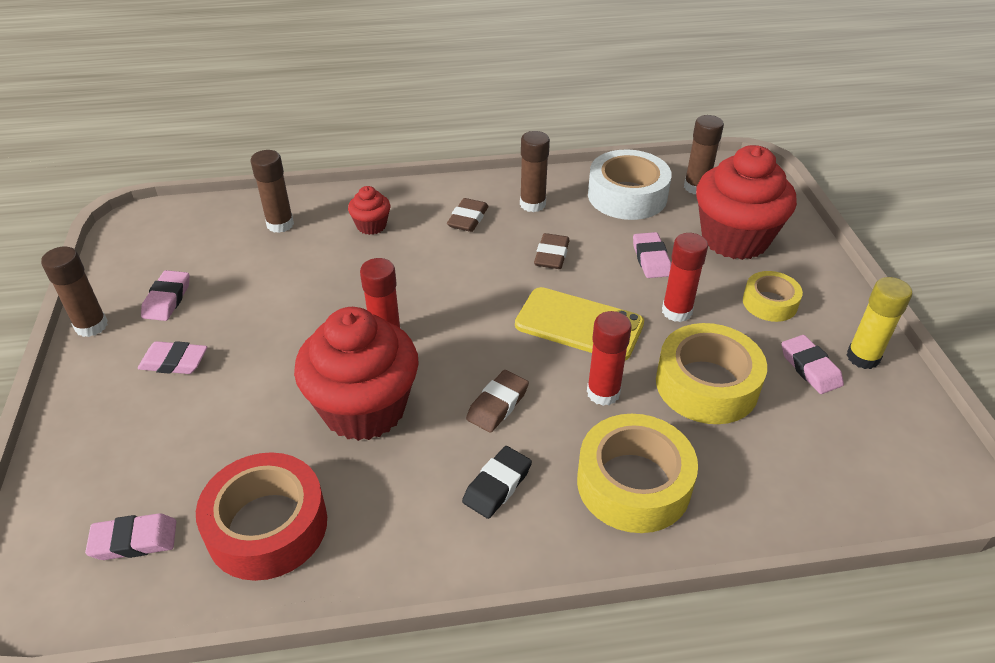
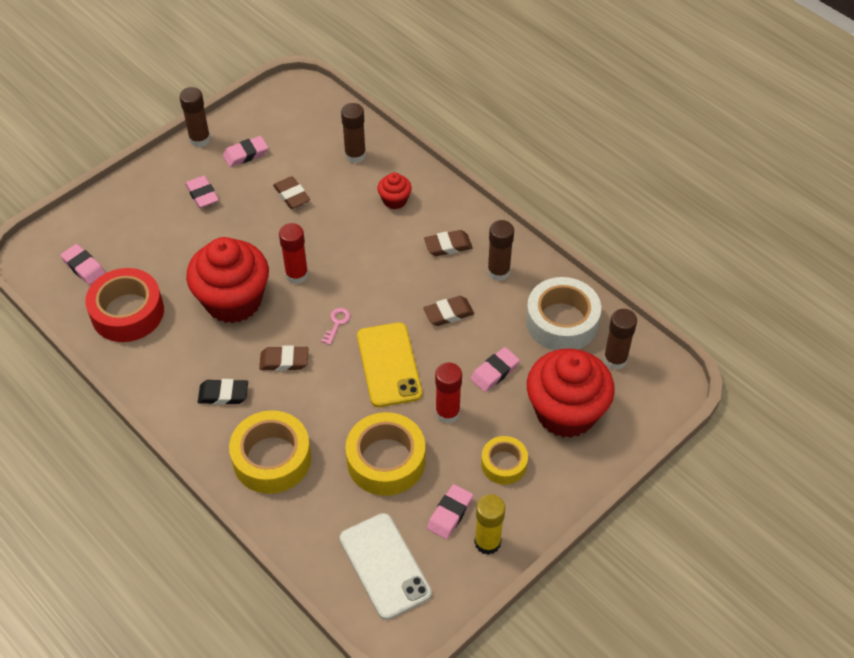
camera: 55 degrees right, 10 degrees up
(272, 291) = (292, 195): none -> brown eraser
(486, 337) = (337, 323): none -> pink key
(603, 393) = (335, 408): red glue stick -> none
(854, 452) = (385, 566): none -> white phone

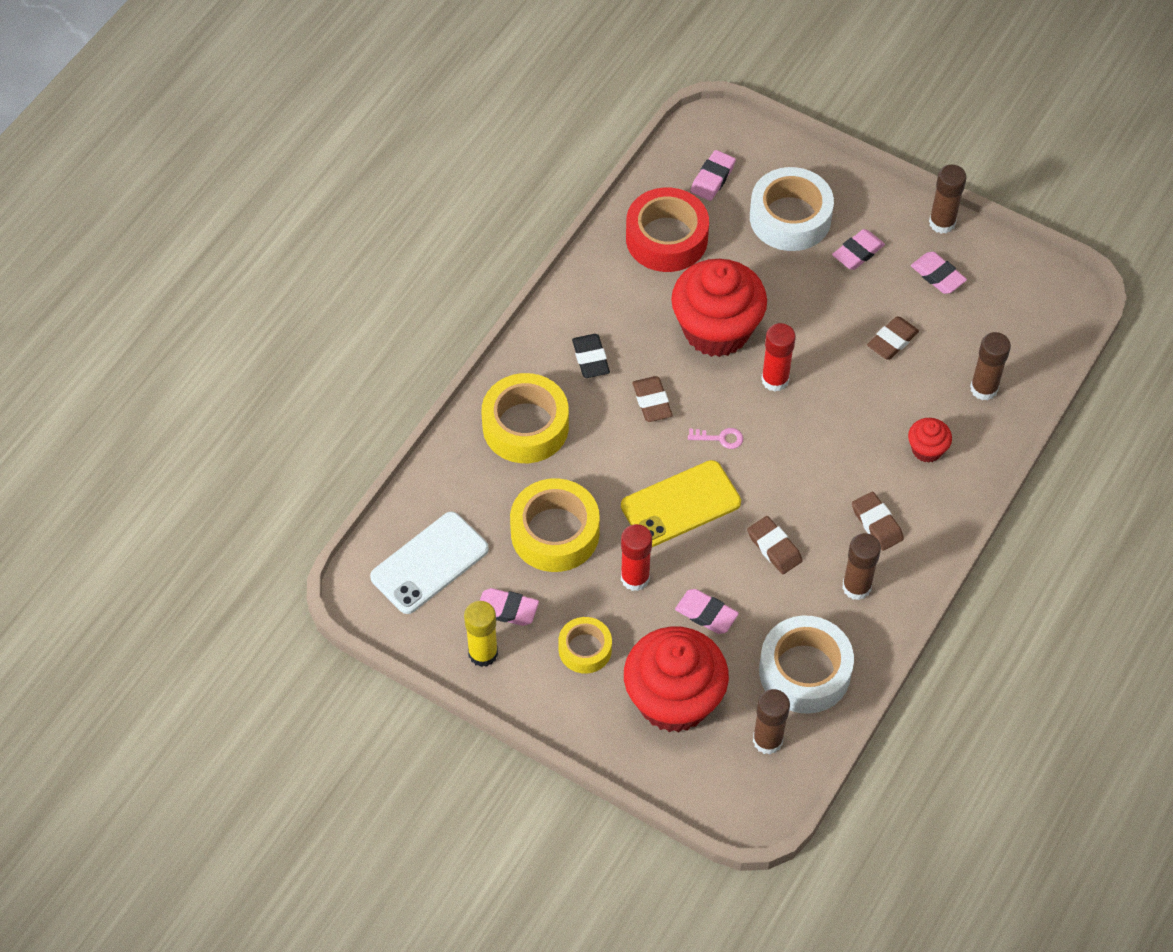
camera: 75 degrees right, 5 degrees up
(149, 227) = (790, 218): none -> white tape

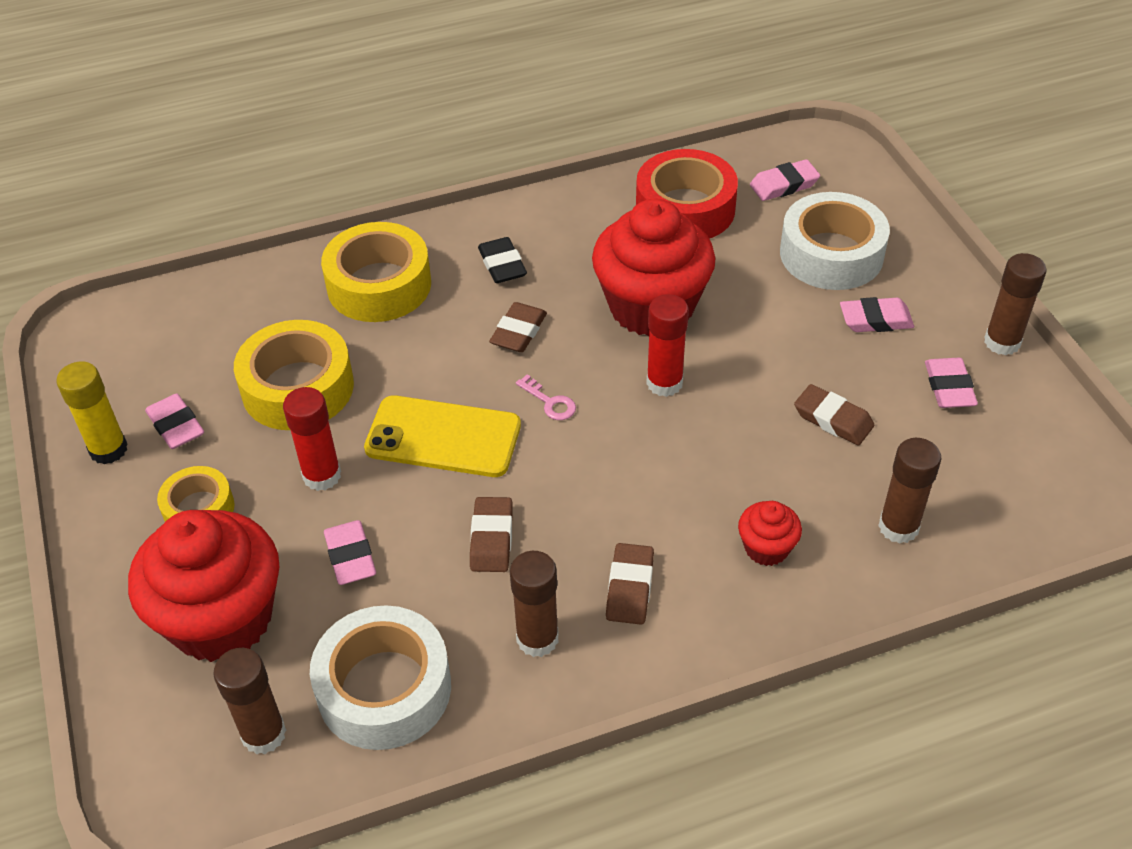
camera: 40 degrees right, 10 degrees down
(429, 563) = (162, 344): white phone -> none
(590, 359) = (502, 265): black eraser -> black eraser turned 45 degrees counterclockwise
(892, 341) = (833, 419): brown eraser -> brown eraser turned 45 degrees clockwise

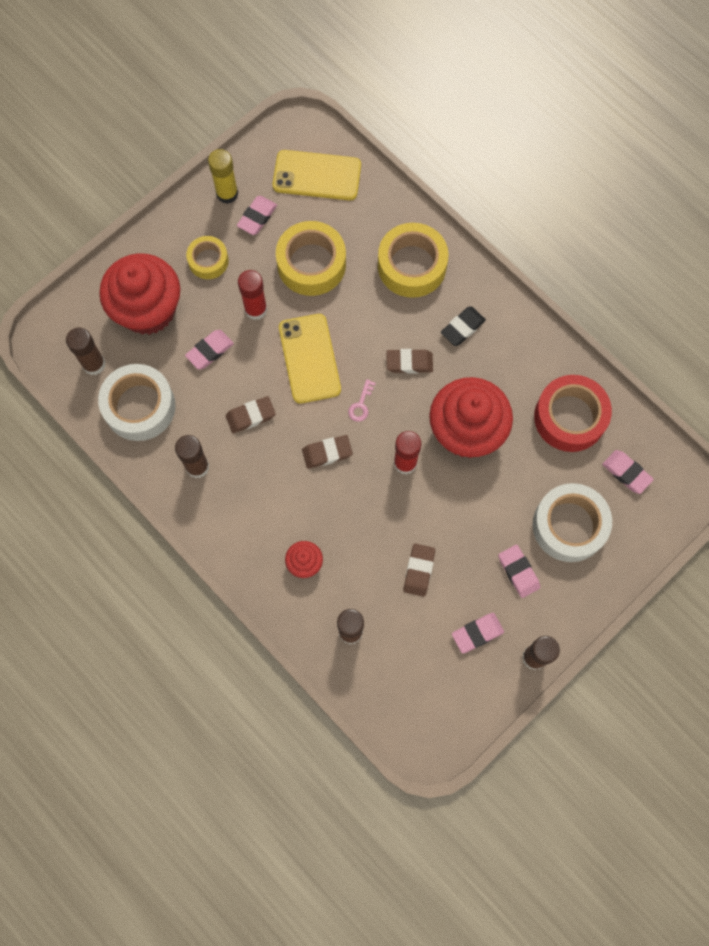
camera: 65 degrees right, 25 degrees up
(168, 338) = (317, 175): none -> yellow phone
(630, 588) = (248, 500): brown eraser -> brown eraser (327, 453)

